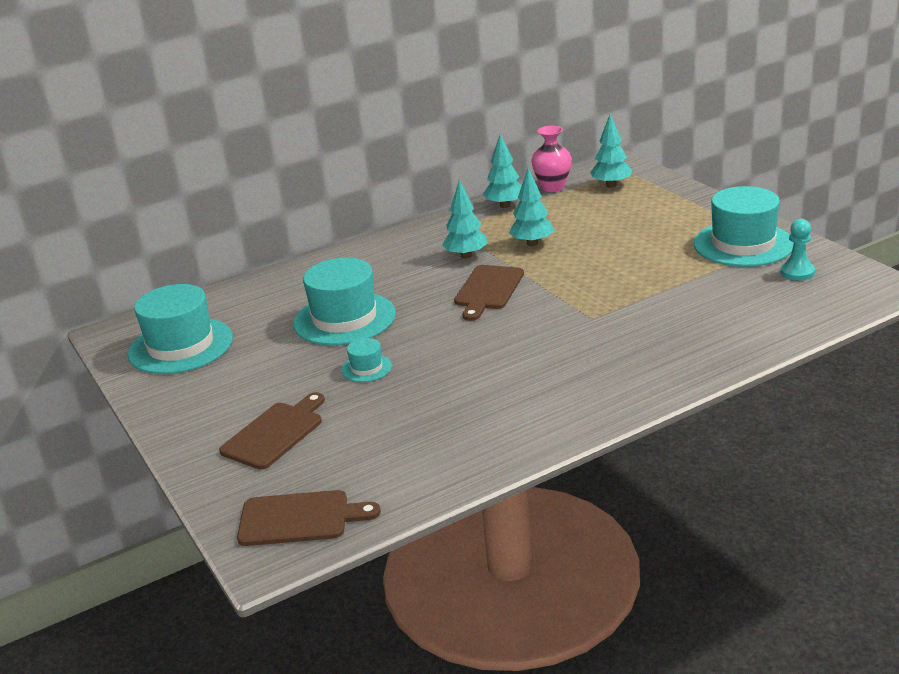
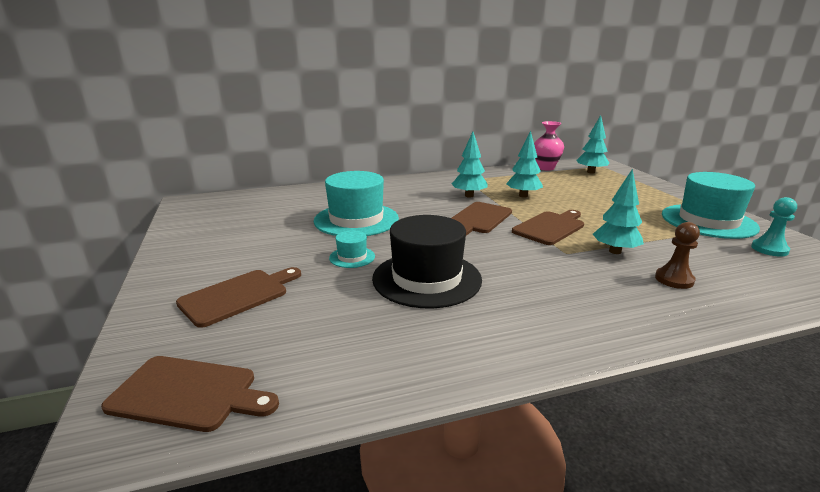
camera: 10 degrees right, 5 degrees down
(181, 346) = (225, 217): turquoise hat -> none
(456, 377) = (426, 279): none -> black hat
(505, 205) = (508, 173): turquoise tree -> turquoise tree (615, 251)
(571, 286) = (550, 227): none -> brown cutting board
(698, 328) = (674, 279): none -> brown pawn

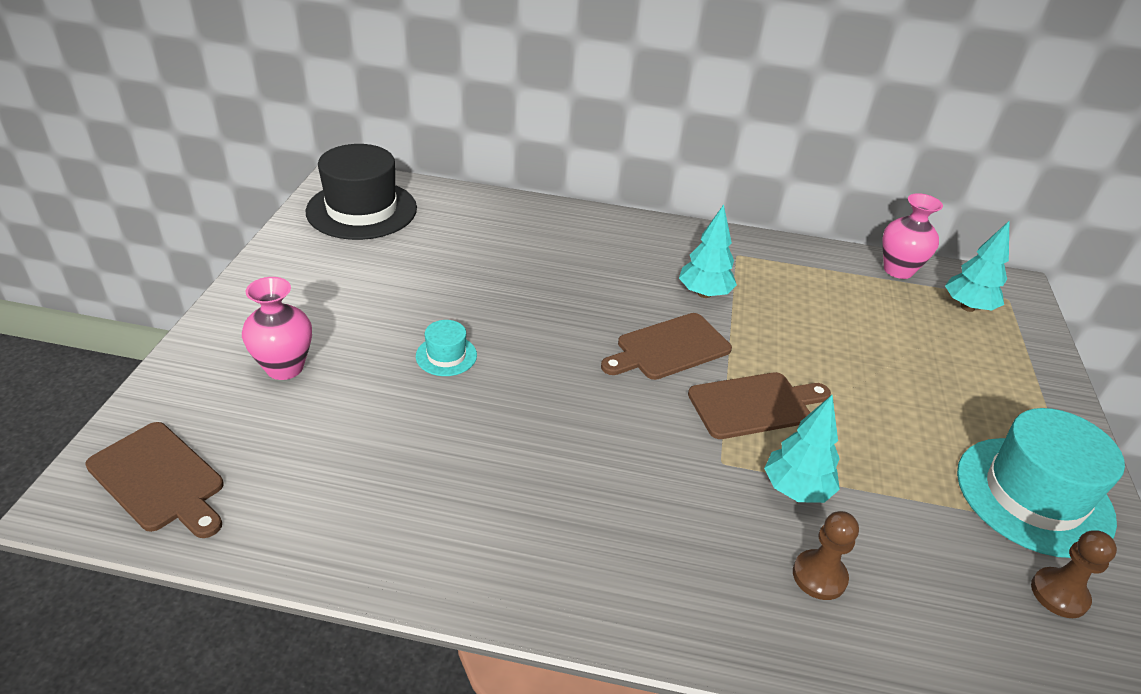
camera: 25 degrees right, 15 degrees up
(238, 295) = (285, 367): brown cutting board -> pink vase
(356, 220) = (508, 288): turquoise hat -> none
(426, 279) = (498, 429): black hat -> black hat (362, 210)
(523, 196) = (787, 323): turquoise tree -> none
(769, 249) = (1059, 594): turquoise pawn -> brown pawn

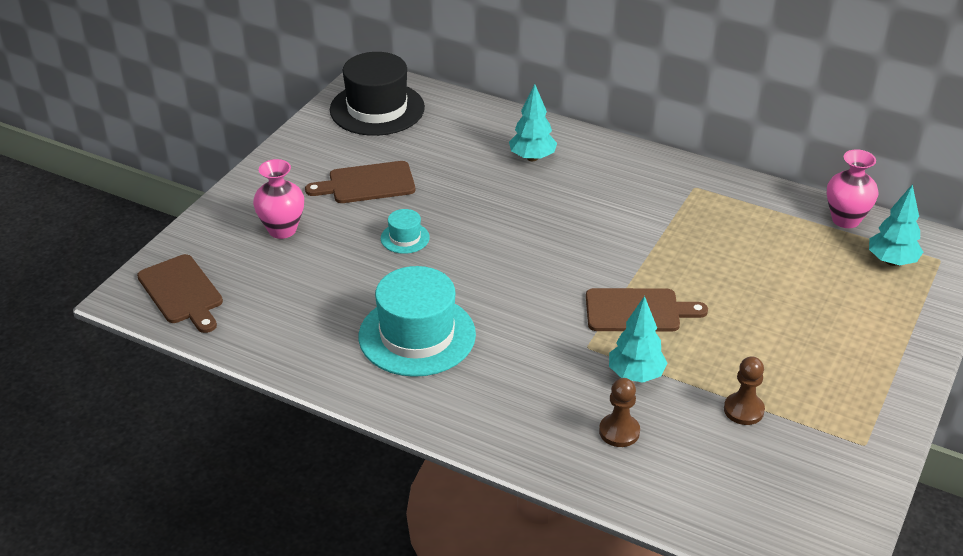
camera: 20 degrees right, 0 degrees up
(669, 348) = (589, 257): brown cutting board -> brown cutting board (367, 184)
(704, 294) = (644, 217): turquoise tree -> turquoise tree (532, 158)
(1034, 495) = (836, 413): turquoise hat -> turquoise hat (417, 335)
(1059, 594) = (803, 478): brown pawn -> brown pawn (743, 410)

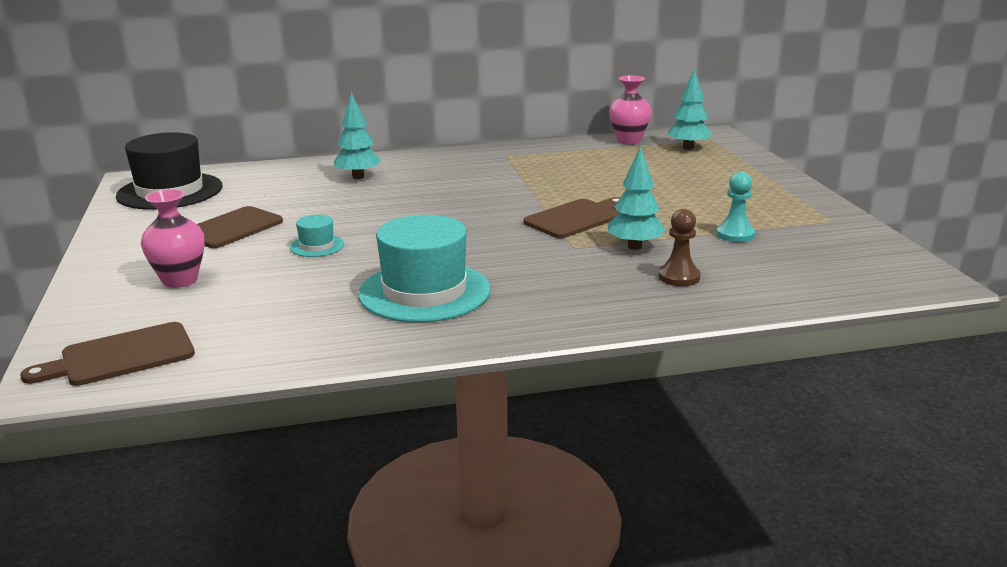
camera: 40 degrees left, 15 degrees down
(182, 292) = (121, 356): brown cutting board -> brown cutting board turned 135 degrees clockwise
(743, 410) = (735, 235): brown pawn -> turquoise pawn

